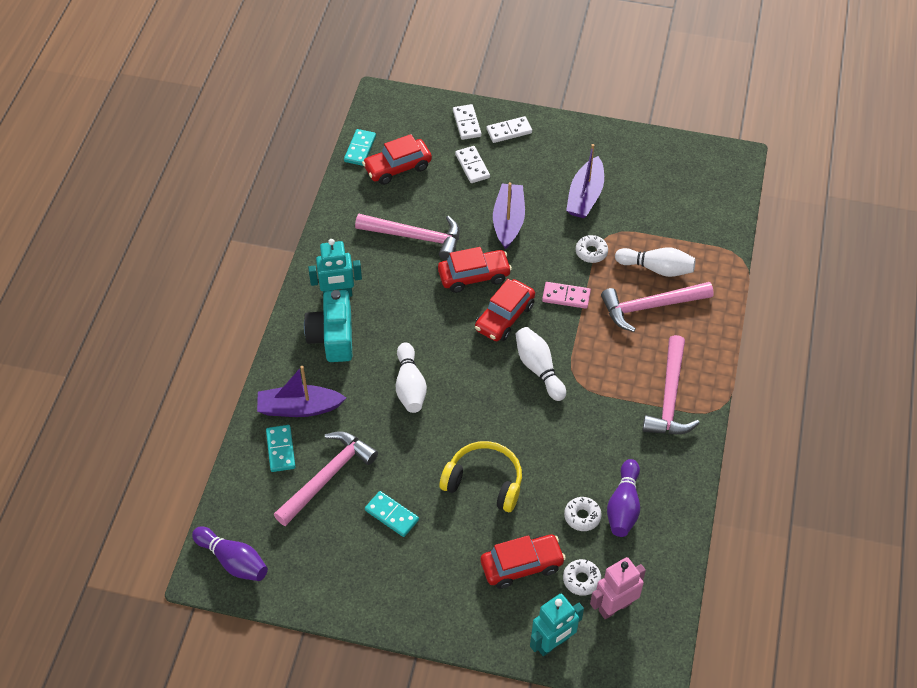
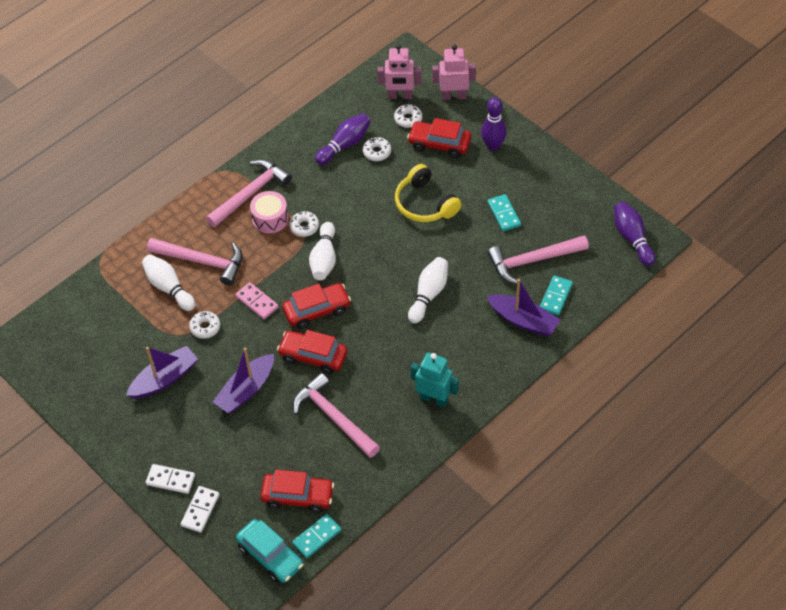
camera: 145 degrees left, 0 degrees up
(332, 336) = (461, 364): turquoise camera -> none
(386, 121) = (270, 556): none -> turquoise car
(460, 597) = (493, 146): none -> purple bowling pin
(472, 166) = (232, 461): white domino -> none
(553, 643) = (454, 96): turquoise robot -> pink robot
(586, 391) = (304, 227): none -> white donut
(626, 381) = (270, 219): none -> pink drum

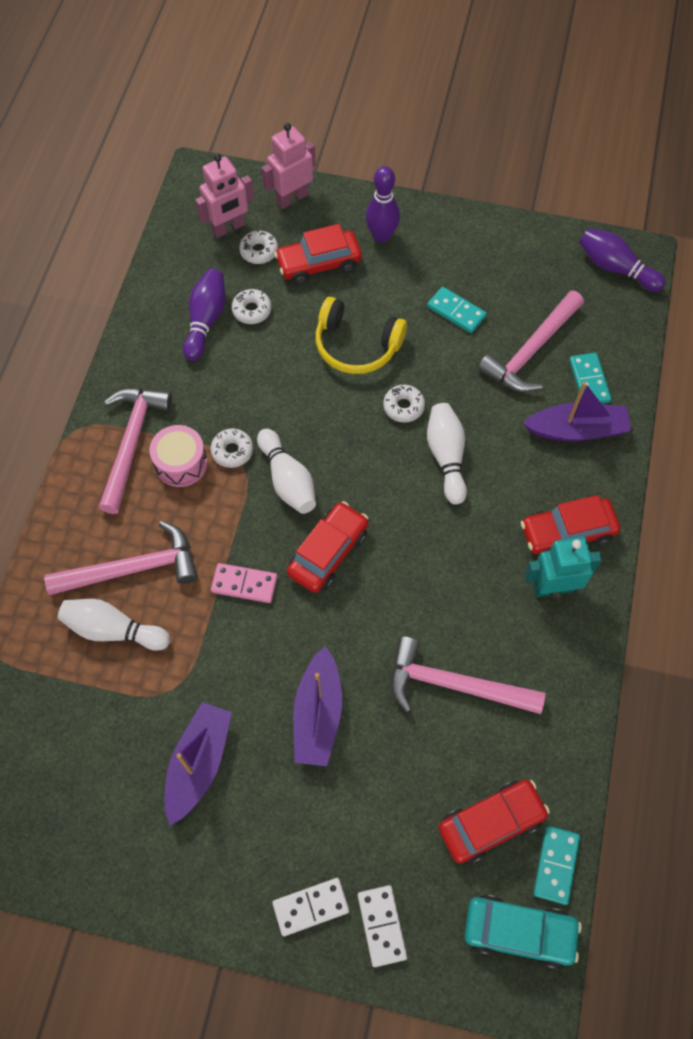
camera: 35 degrees left, 10 degrees up
(205, 327) = (202, 658): white donut -> white donut (403, 407)
(313, 356) = (368, 617): red car -> red car (567, 532)

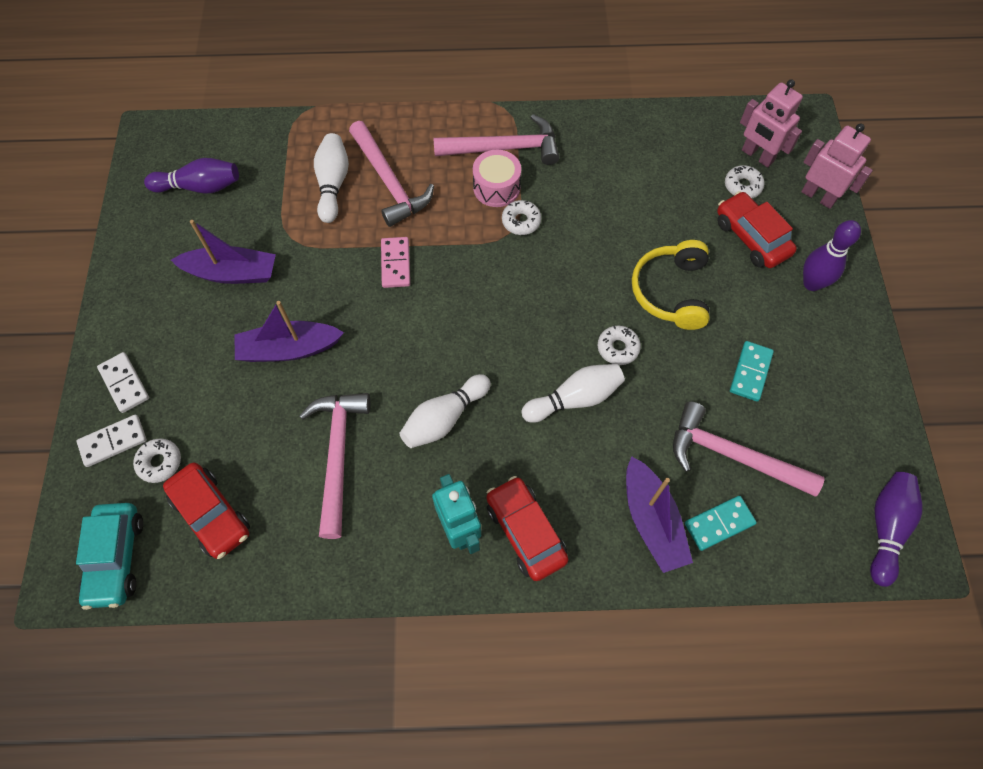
camera: 75 degrees right, 0 degrees up
(206, 320) = (647, 166): purple bowling pin -> purple bowling pin (200, 187)
(252, 310) = (674, 197): white donut -> white donut (160, 462)
(287, 480) = (506, 271): white bowling pin -> white bowling pin (444, 418)
(328, 553) = (443, 320): red car -> none
(555, 865) = (179, 581): turquoise domino -> none

